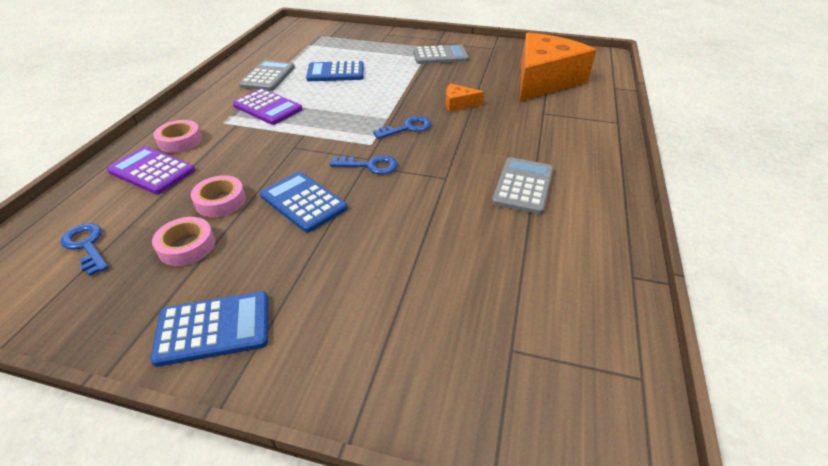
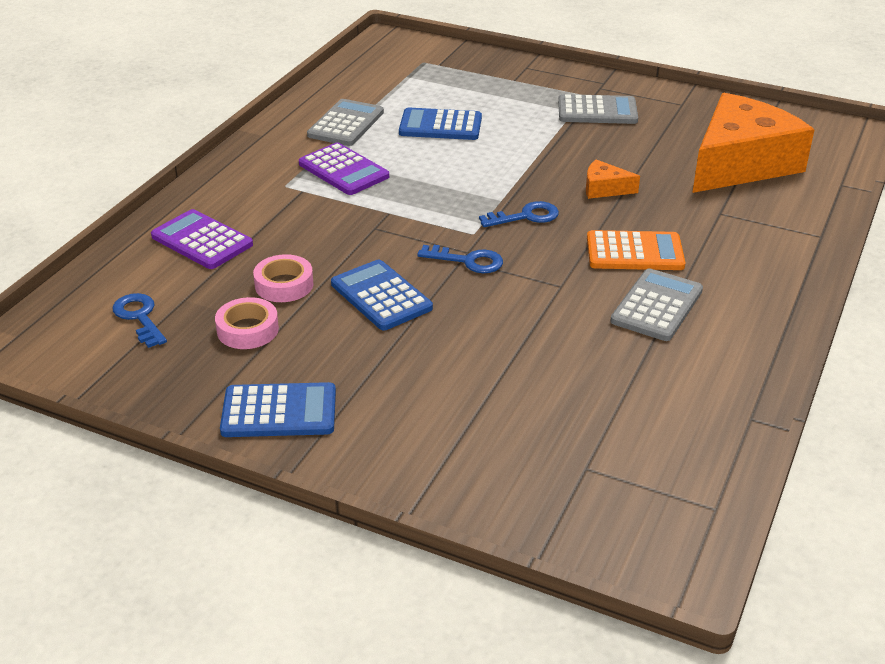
camera: 10 degrees right, 5 degrees down
(180, 141) = (233, 206): pink tape -> none
(493, 146) = (634, 252): none -> orange calculator

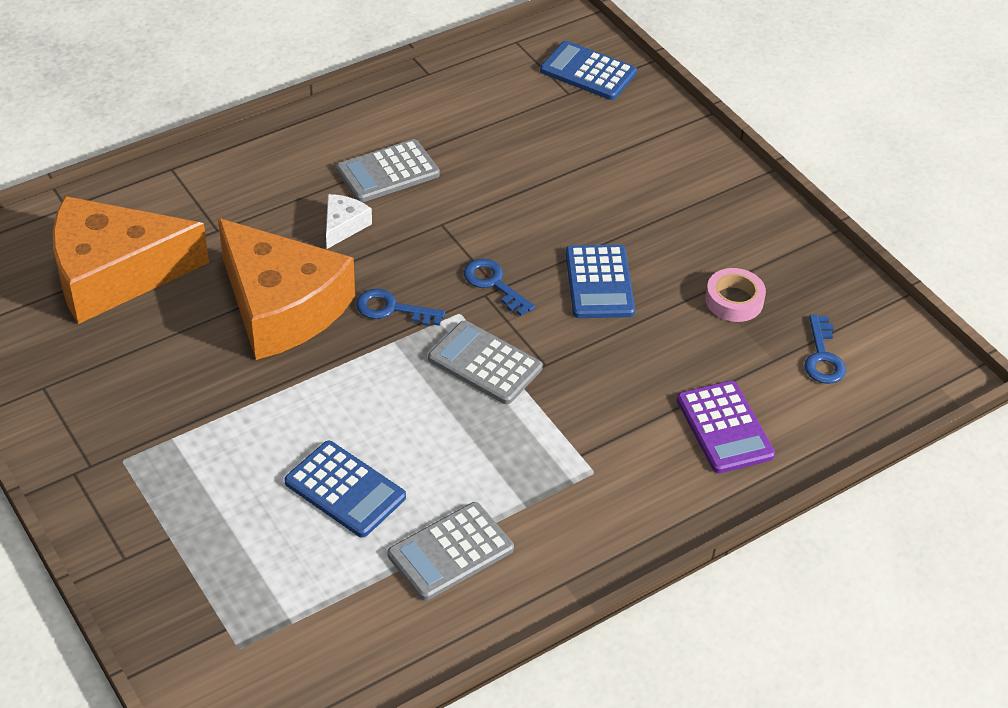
camera: 150 degrees left, 10 degrees up
(279, 411) = (748, 218): blue calculator -> blue calculator (588, 72)
(284, 285) = (675, 334): pink tape -> none
(343, 170) = (514, 465): purple calculator -> none
(597, 111) = (146, 424): grey calculator -> grey calculator (485, 363)
(604, 189) = (281, 307): orange cheese -> orange cheese, size x2.49
(634, 252) = (343, 226): orange calculator -> white cheese

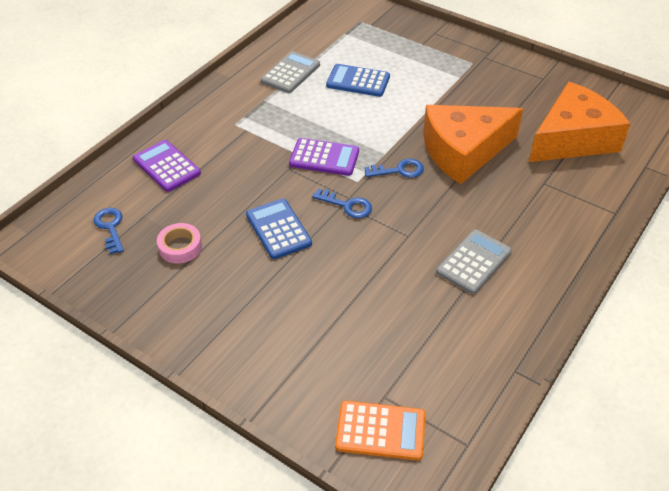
camera: 160 degrees right, 0 degrees up
(281, 307) = (463, 151): orange cheese -> orange cheese turned 45 degrees counterclockwise
(343, 226) = (470, 212): white cheese -> none
(485, 363) = (324, 158): grey calculator -> purple calculator
(588, 72) = (380, 431): blue calculator -> orange calculator

